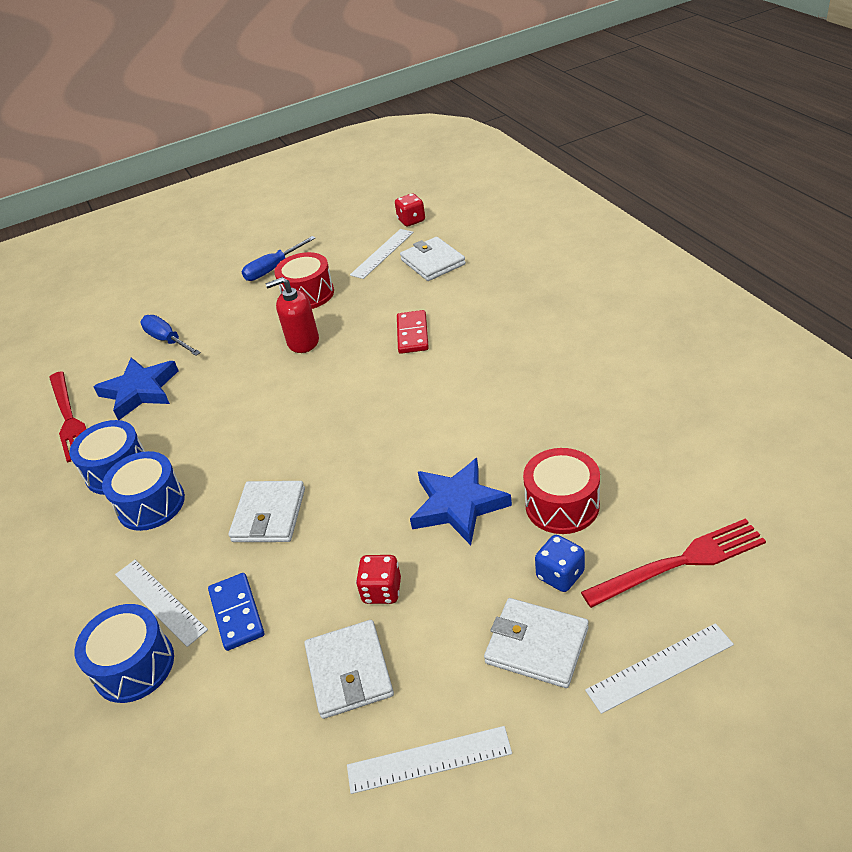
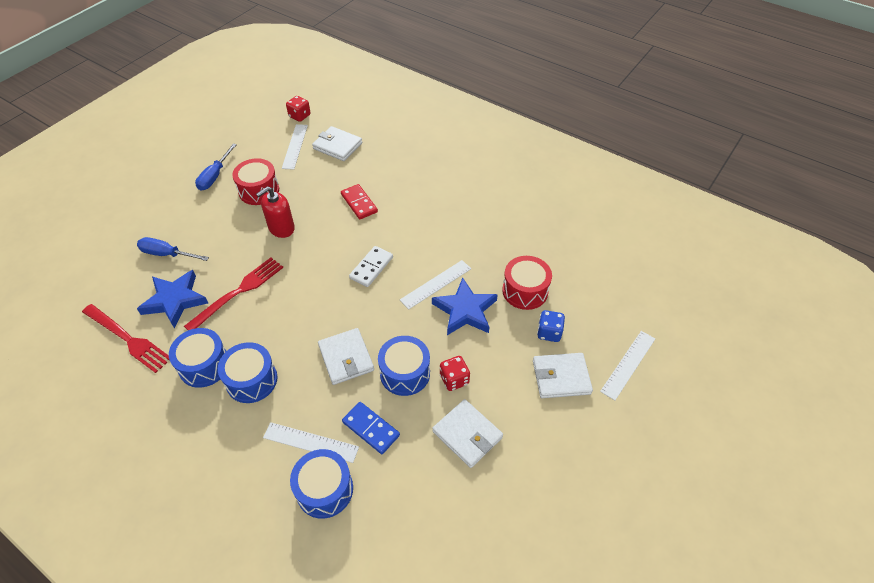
camera: 35 degrees left, 10 degrees up
(325, 559) = (405, 373): none -> blue drum
(374, 415) = (371, 268): none -> white domino
(429, 760) = (544, 463): white ruler -> white ruler (436, 284)
(680, 562) = (605, 303): red fork -> red fork (238, 292)

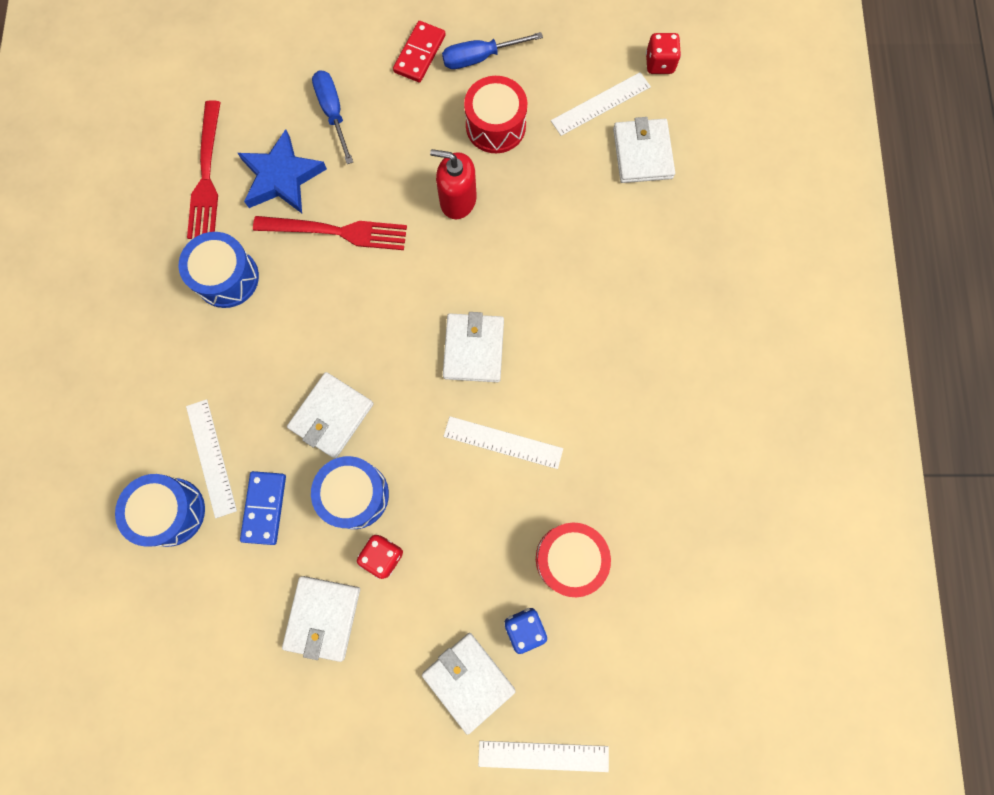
camera: 55 degrees right, 25 degrees up
(251, 380) = (241, 340): blue drum -> none
(359, 203) = (564, 257): red domino -> red domino (420, 54)
(371, 268) = (474, 349): white domino -> white wallet
(465, 311) = (487, 504): blue star -> none

